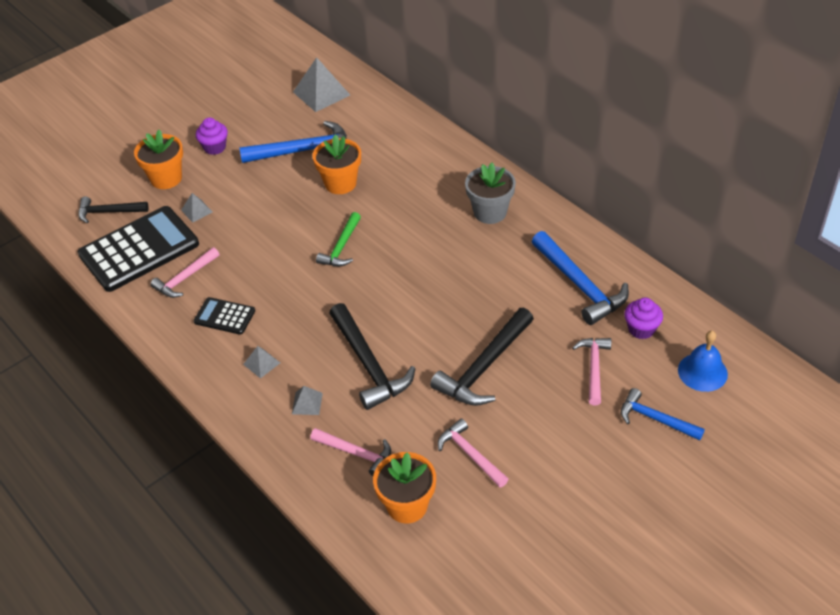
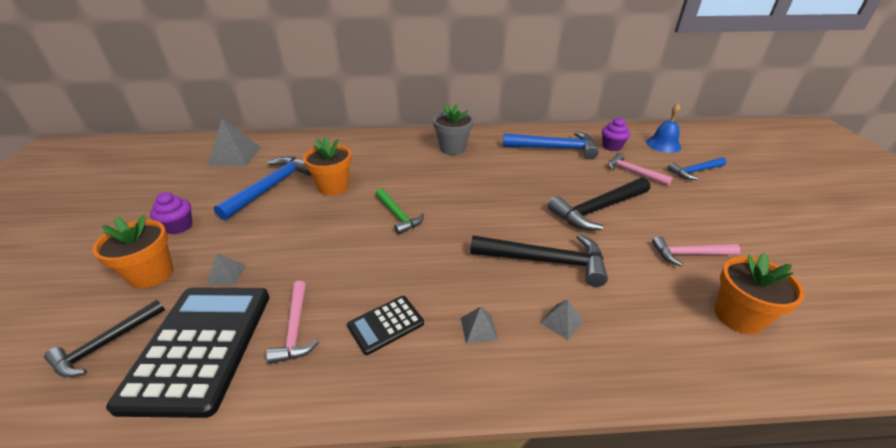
camera: 55 degrees left, 10 degrees down
(356, 453) = (652, 319): pink hammer -> none
(484, 367) = (597, 209): black hammer -> black hammer turned 75 degrees clockwise

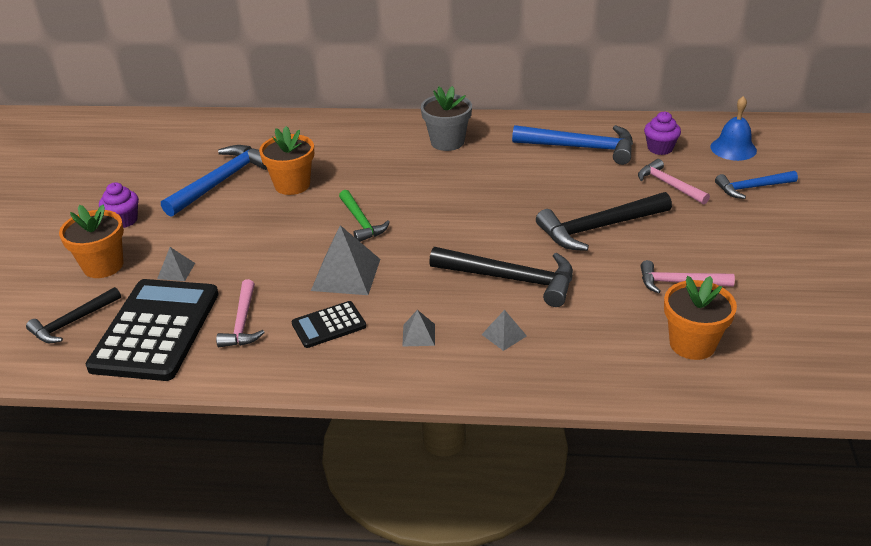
camera: 10 degrees right, 0 degrees up
(235, 156) = (178, 140): grey pyramid -> grey pyramid (346, 274)

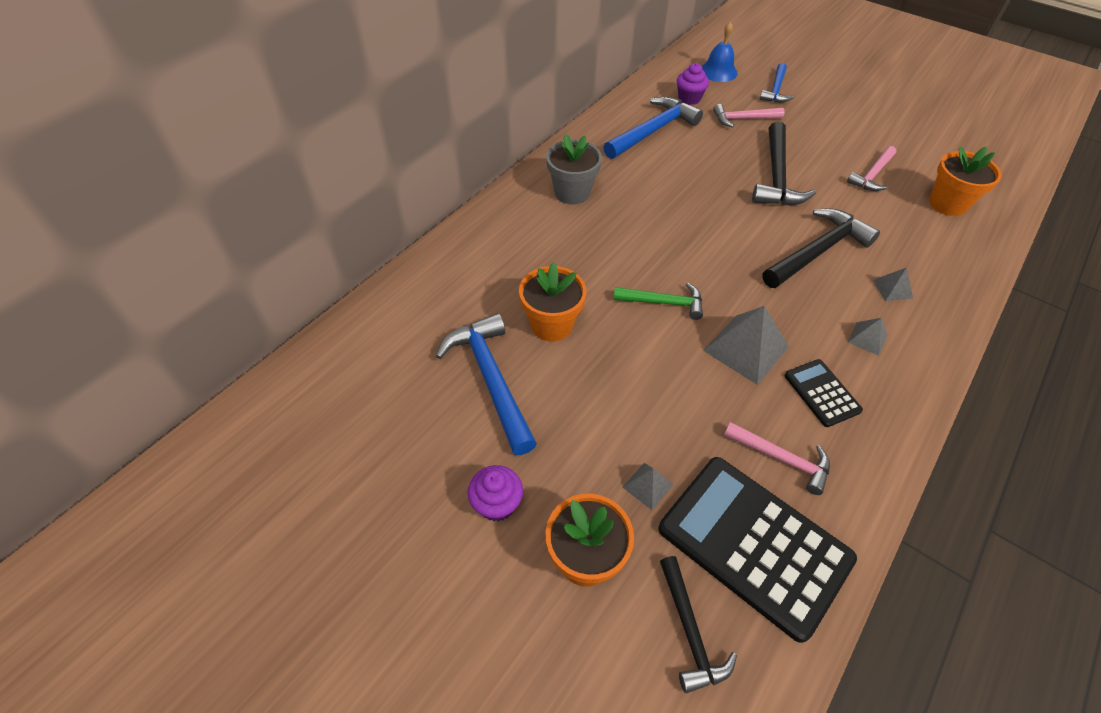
camera: 60 degrees left, 15 degrees up
(329, 325) = (822, 393): black calculator -> black calculator turned 150 degrees clockwise

